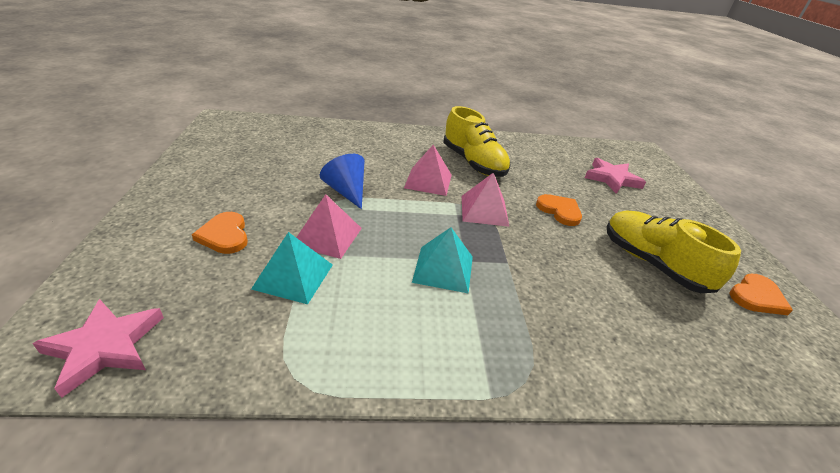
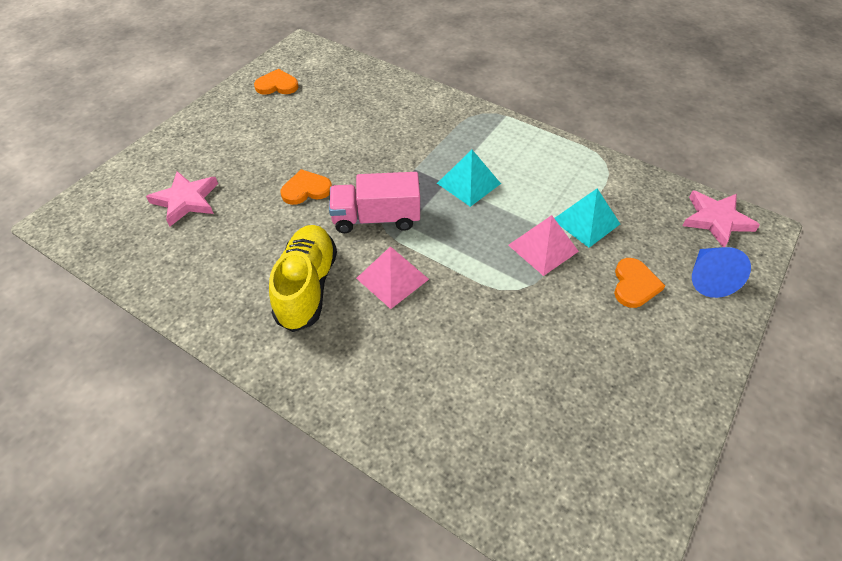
camera: 140 degrees left, 15 degrees up
(346, 191) = (494, 298): blue cone -> blue cone (708, 279)
(484, 210) = (376, 218): pink pyramid -> pink truck
(559, 211) = (306, 189): orange heart -> orange heart turned 75 degrees clockwise
(652, 264) = (307, 125): yellow shoe -> none

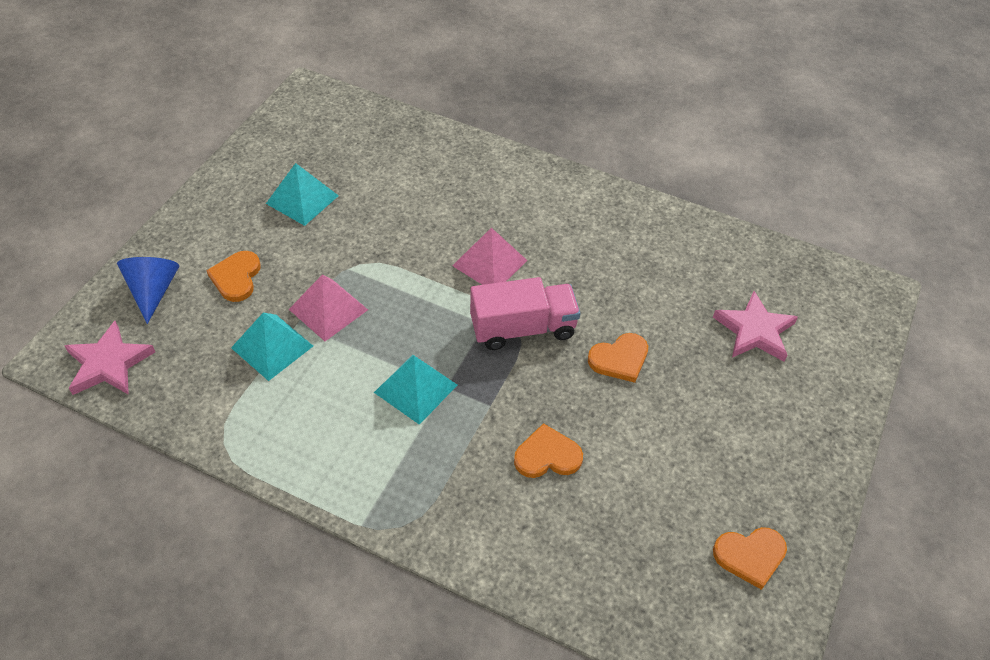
camera: 170 degrees right, 0 degrees up
(307, 287) = (573, 248): yellow shoe -> none
(381, 138) = (547, 455): none -> orange heart
(587, 372) = (302, 199): none -> turquoise pyramid

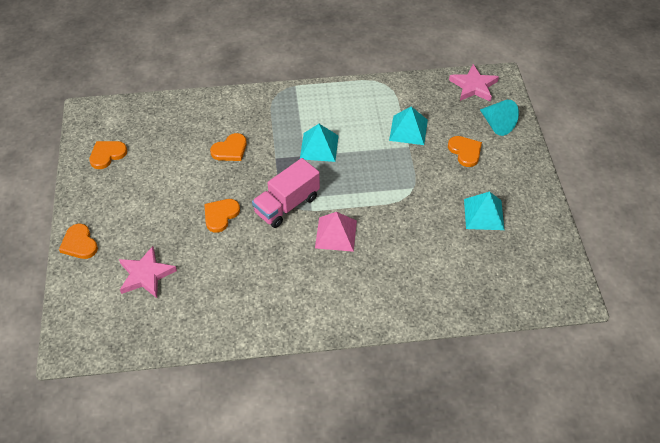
camera: 150 degrees right, 0 degrees up
(153, 291) = (497, 124): blue cone -> turquoise cone
(328, 309) = (400, 161): pink pyramid -> none
(835, 418) = (79, 243): none -> orange heart

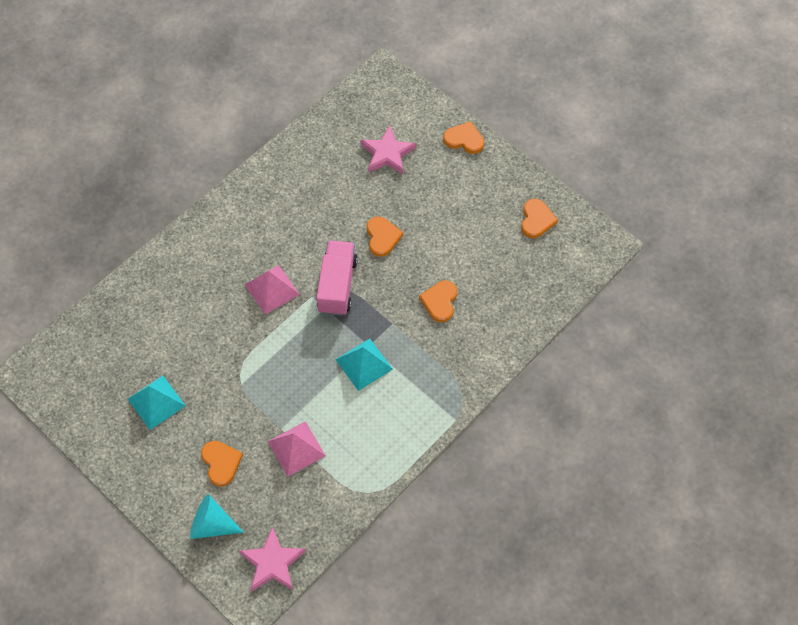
camera: 140 degrees right, 10 degrees up
(408, 130) = (296, 448): turquoise pyramid -> pink pyramid
(465, 152) = (221, 463): orange heart -> orange heart turned 135 degrees counterclockwise

